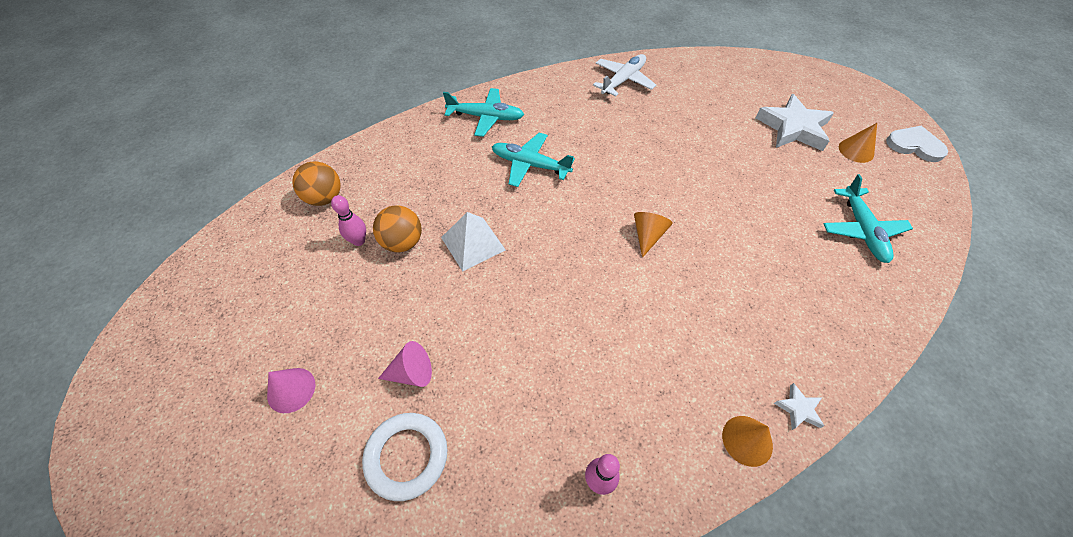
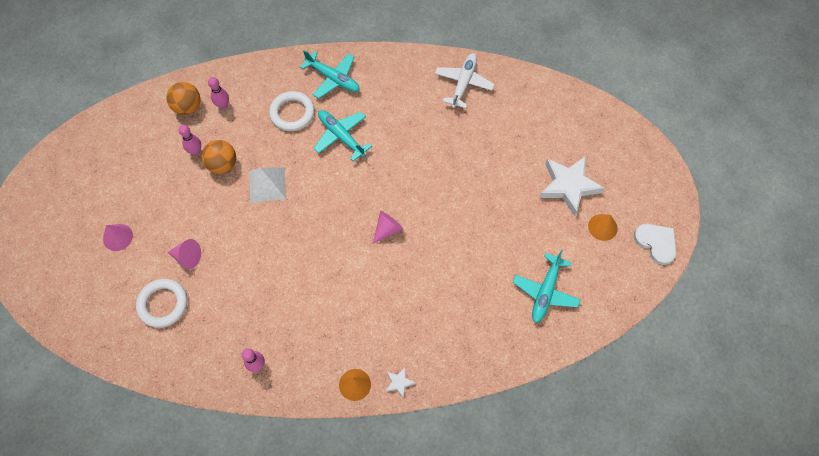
camera: 25 degrees right, 10 degrees up
(370, 182) = (223, 105): none -> pink bowling pin
(459, 162) = (292, 113): none -> white ring
(623, 80) = (463, 83): white plane -> white plane turned 45 degrees counterclockwise
(648, 236) = (387, 229): orange cone -> pink cone

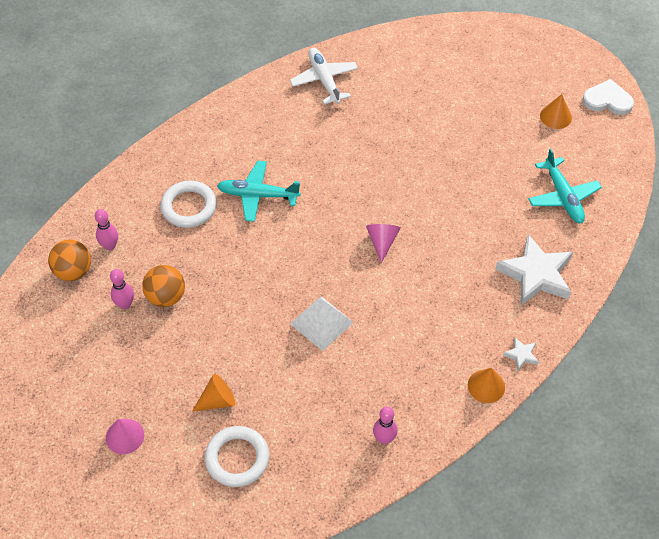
camera: 40 degrees left, 10 degrees down
(187, 257) = (217, 400): pink cone -> orange cone
(267, 184) = (230, 283): white pyramid -> white pyramid (321, 323)
(333, 78) = (197, 152): turquoise plane -> none
(569, 186) = (497, 103): white star -> white star (536, 274)

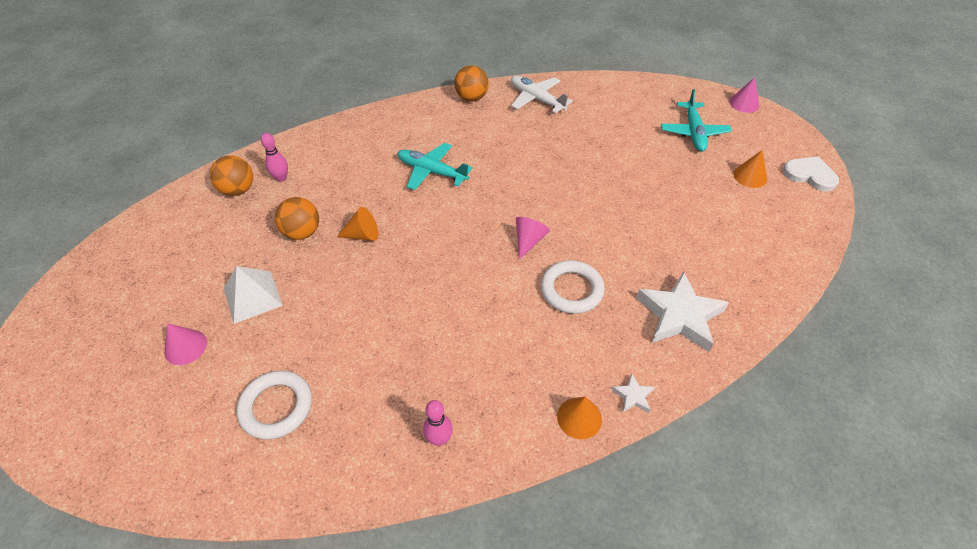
camera: 20 degrees right, 5 degrees down
(125, 304) = (263, 228): pink bowling pin -> none
(189, 207) = (366, 165): white ring -> white ring (571, 290)
(217, 400) = (292, 341): orange cone -> orange cone (363, 235)
(256, 96) = (471, 98): none -> orange ball
(321, 323) = (433, 298): white pyramid -> white pyramid (253, 296)
(324, 80) = (537, 99): white plane -> white plane turned 45 degrees counterclockwise
(528, 32) = (744, 103): none -> pink cone
(563, 196) = (735, 248): turquoise plane -> turquoise plane (693, 132)

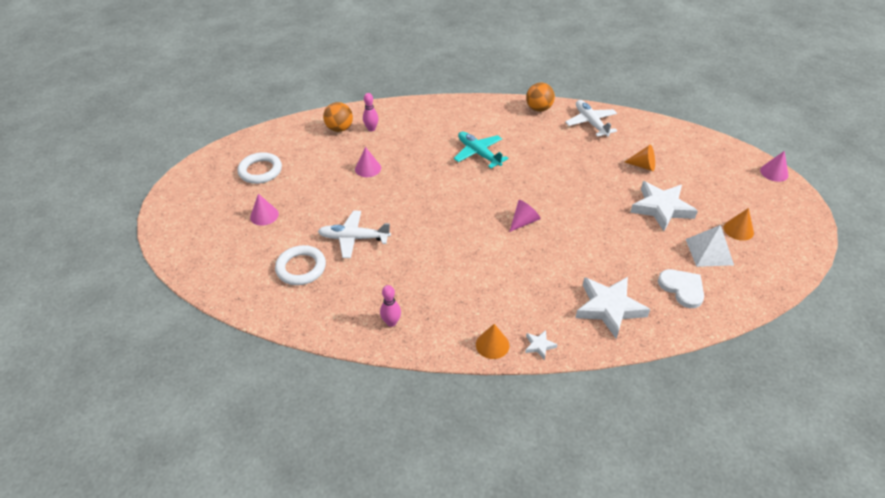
camera: 25 degrees right, 5 degrees down
(253, 296) = (317, 199): white pyramid -> white pyramid (709, 252)
(302, 232) = (368, 168): orange ball -> pink cone
(330, 336) = (354, 238): none -> white plane
(363, 235) = (407, 182): orange cone -> orange cone (643, 166)
(571, 290) = (536, 264): white ring -> white ring (260, 171)
(663, 176) = (661, 208): none -> white star
(693, 132) = (710, 183): turquoise plane -> none
(810, 175) = (796, 244): white heart -> white heart (682, 288)

